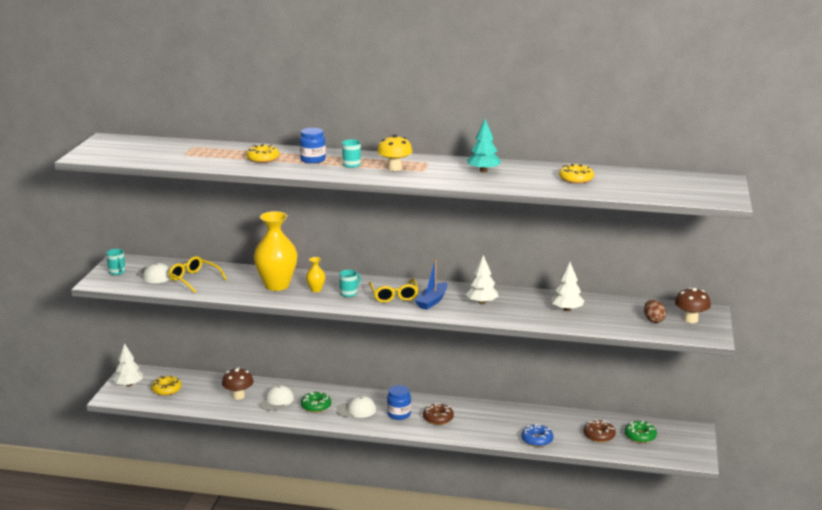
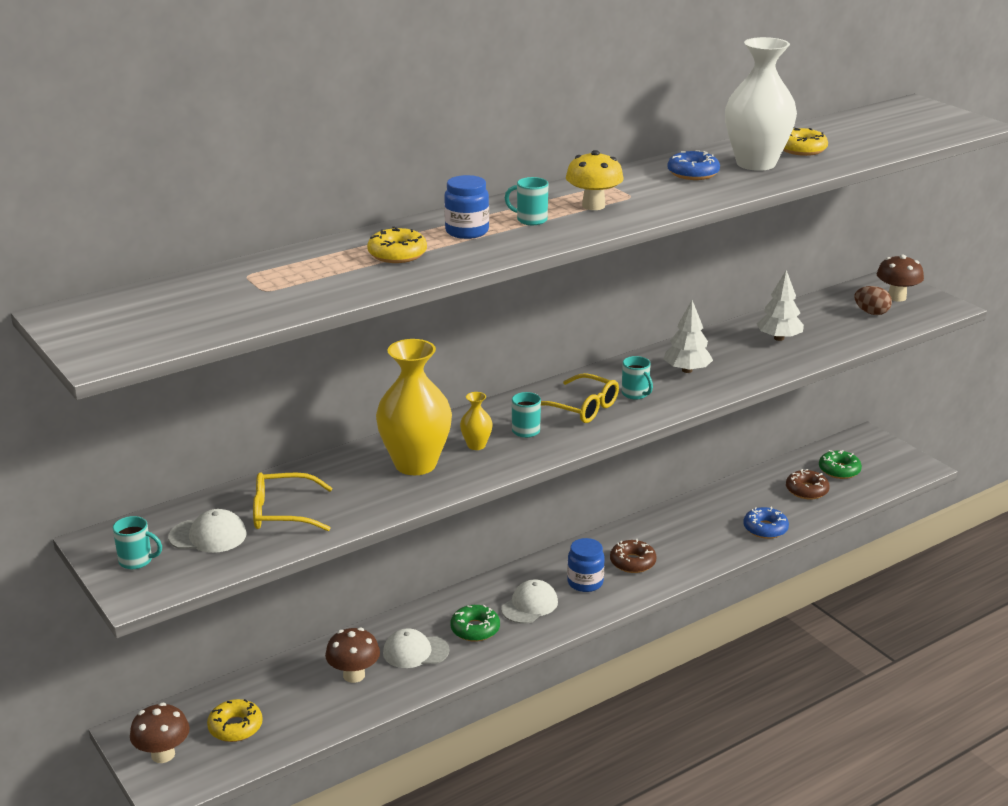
camera: 45 degrees left, 5 degrees up
(129, 385) = (163, 754): white tree -> brown mushroom
(277, 401) = (415, 651): white cap -> white cap turned 75 degrees counterclockwise
(432, 301) = (635, 394): blue boat -> turquoise mug
(483, 171) = (693, 173): turquoise tree -> blue donut
(529, 177) = (756, 163): none -> white vase

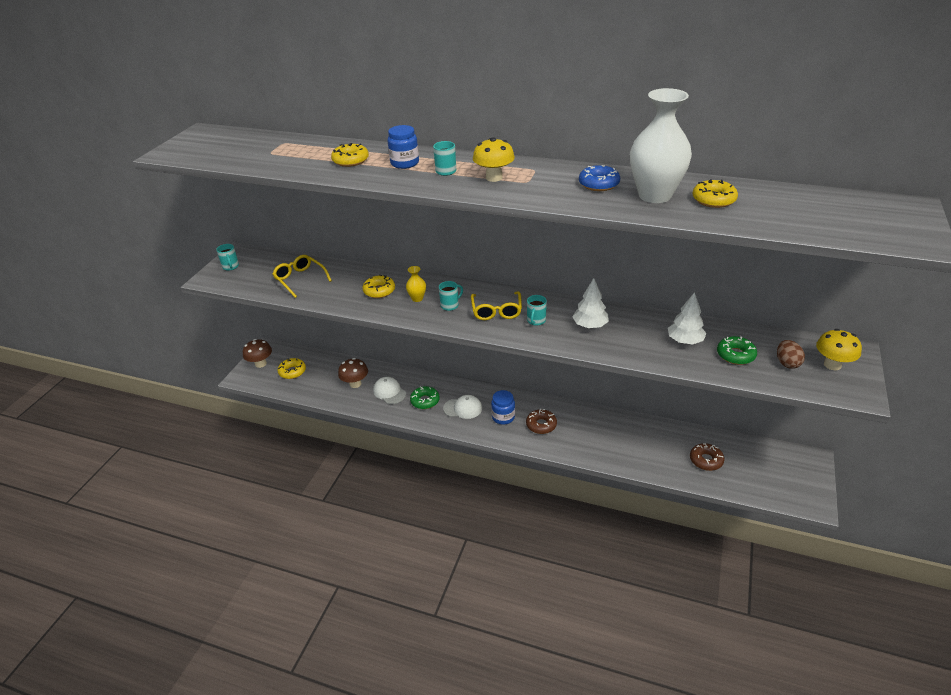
camera: 55 degrees right, 10 degrees up
(208, 536) = (264, 272): white cap -> none
(415, 464) = (379, 291): yellow vase -> yellow donut
(765, 529) = (639, 461): blue donut -> none
(839, 470) = (750, 464): green donut -> green donut (735, 355)
(896, 297) = (832, 365): brown mushroom -> yellow mushroom

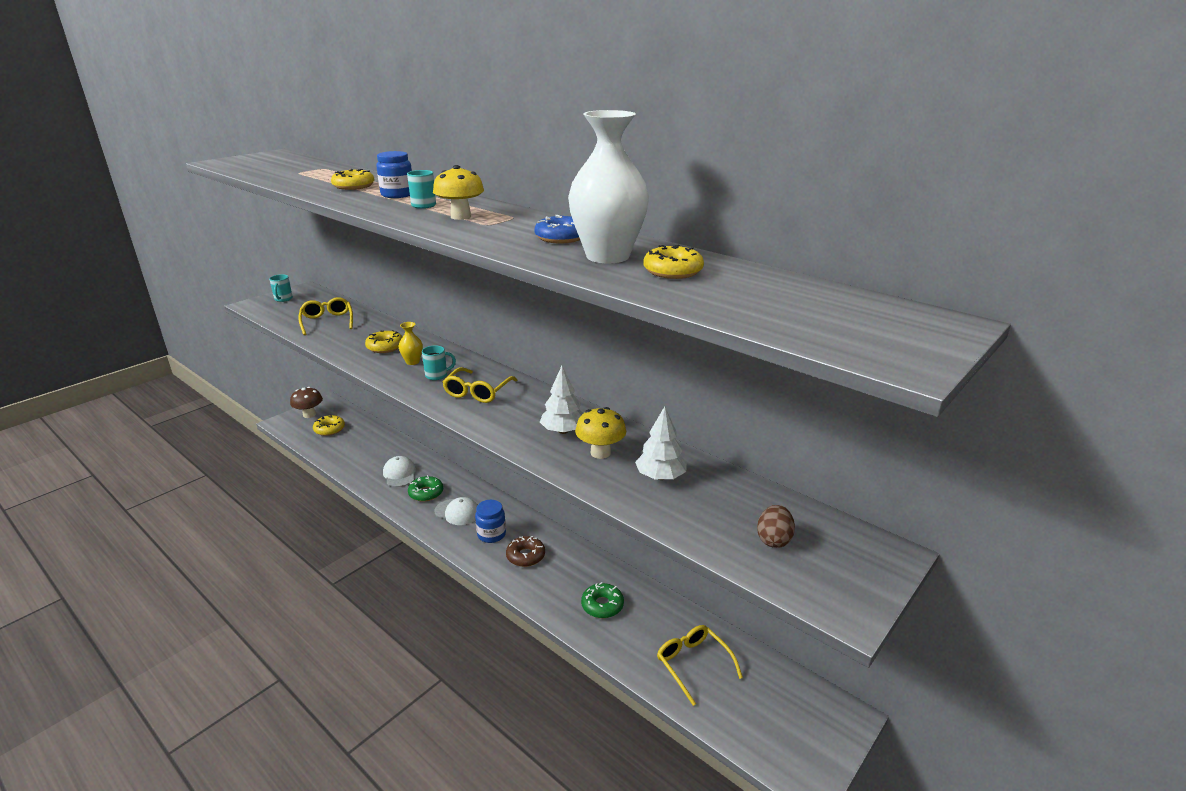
camera: 20 degrees right, 10 degrees down
(355, 384) = (375, 456): brown mushroom -> none
(536, 321) = (508, 411): turquoise mug -> none
(706, 460) = (693, 665): brown donut -> yellow glasses
(735, 355) = (711, 510): green donut -> green donut (602, 605)
(832, 365) = (839, 561): yellow mushroom -> yellow mushroom (600, 453)

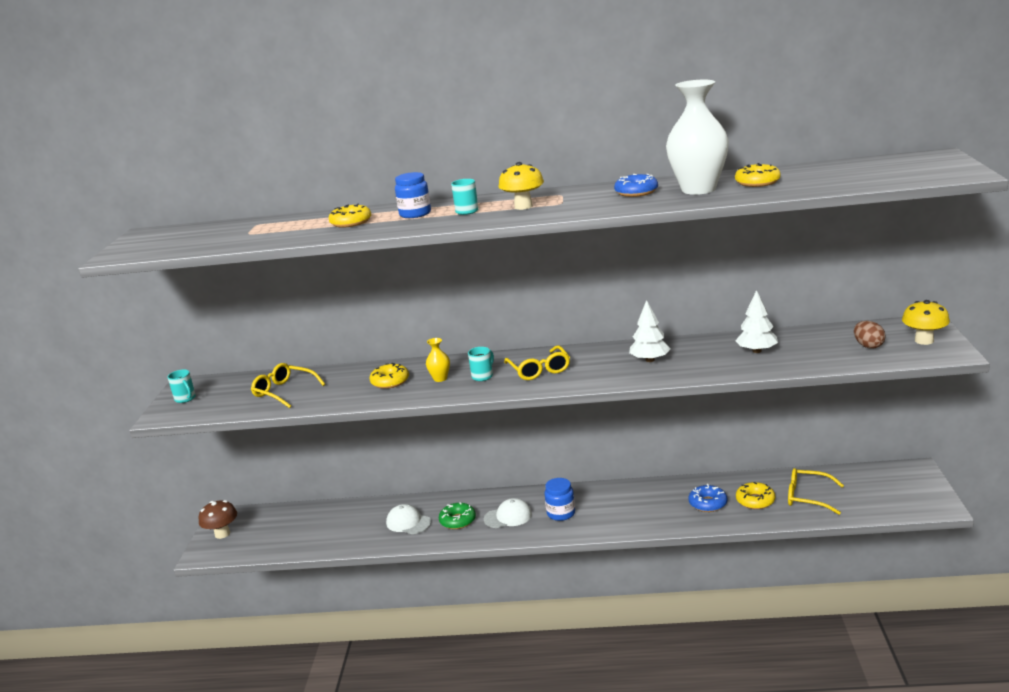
camera: 35 degrees left, 5 degrees down
(329, 429) = (270, 532): yellow donut -> yellow donut (755, 501)
(525, 556) = (609, 510): brown donut -> none
(600, 453) = (698, 358): yellow mushroom -> yellow mushroom (924, 340)
(602, 605) = (708, 503): green donut -> blue donut

